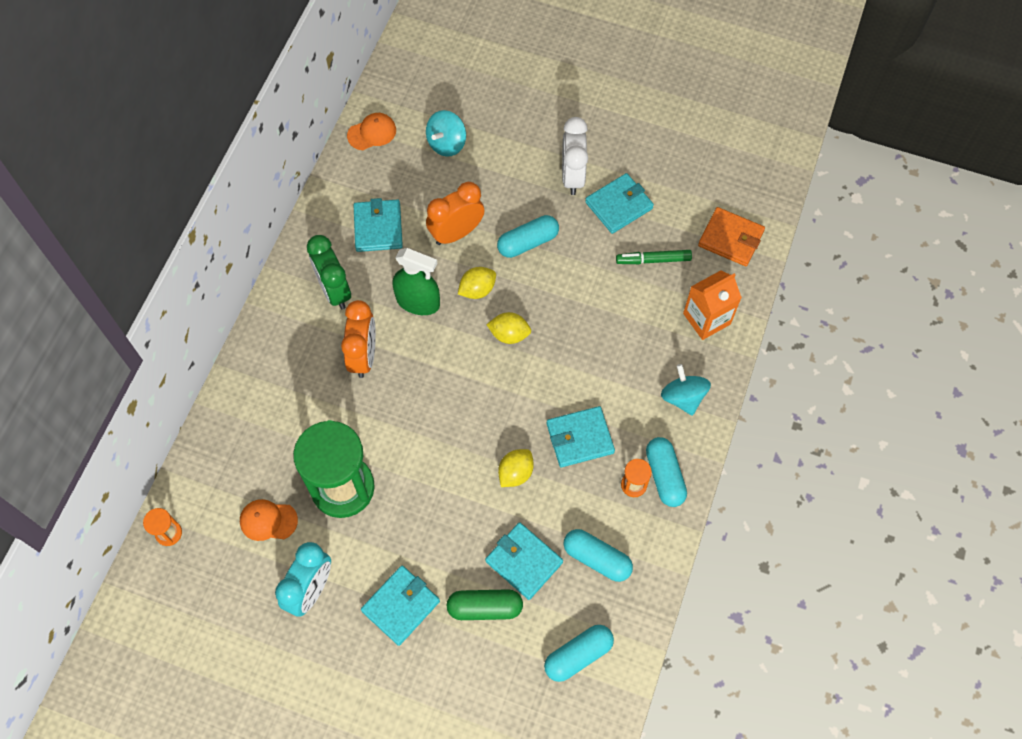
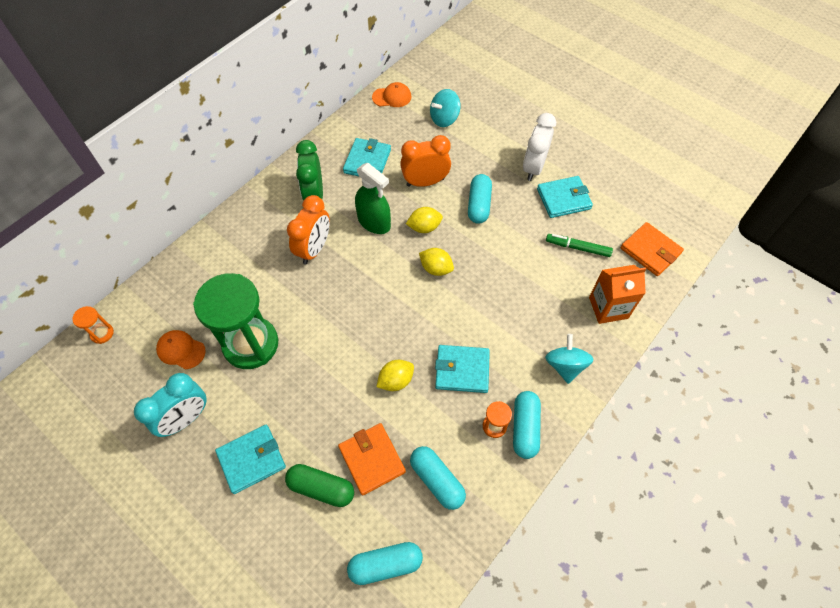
camera: 20 degrees right, 5 degrees down
(524, 562) = (372, 459): turquoise wallet -> orange wallet
(528, 242) = (479, 205): turquoise capsule -> turquoise capsule turned 75 degrees counterclockwise

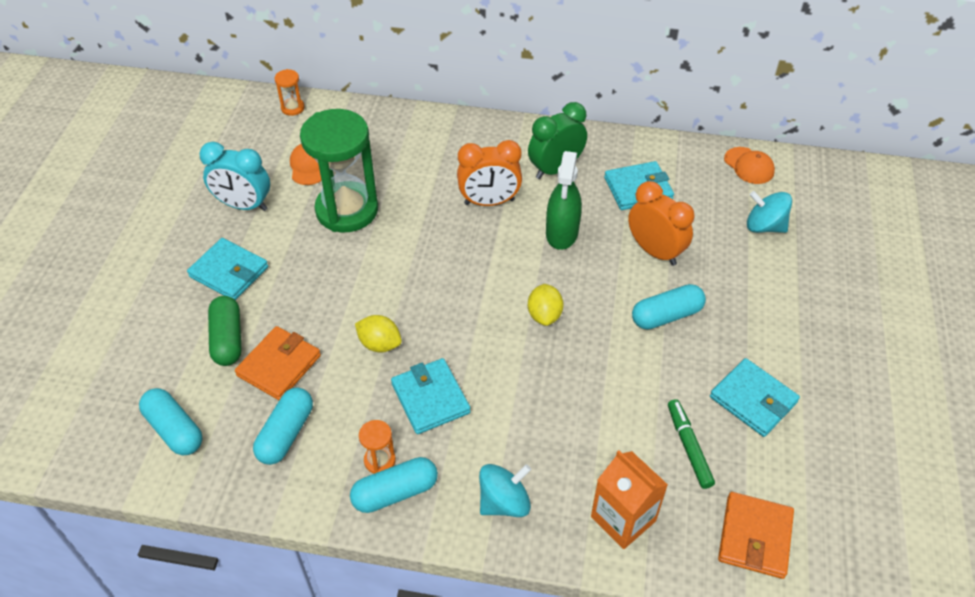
camera: 60 degrees right, 10 degrees down
(424, 227) = (591, 279): yellow lemon -> none
(533, 168) = (773, 346): white clock -> none

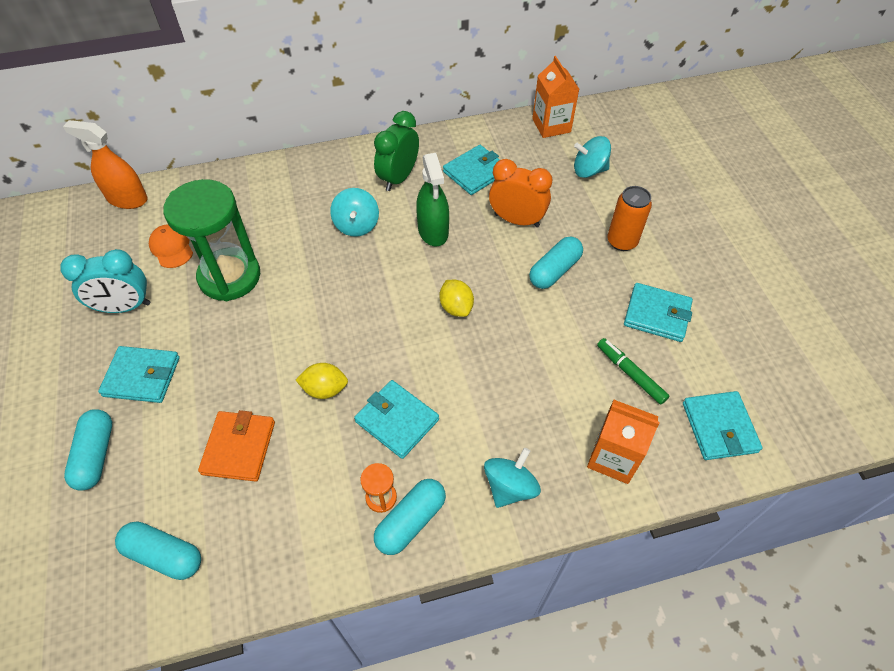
camera: 25 degrees left, 5 degrees up
(227, 339) = (174, 442): green capsule -> none
(286, 434) = (279, 510): turquoise capsule -> turquoise capsule (96, 455)
(292, 108) = (127, 199): orange hourglass -> orange spray bottle
(489, 202) = (356, 225): orange clock -> turquoise spinning top
(749, 166) = (551, 125): orange cap -> orange carton
(754, 537) = (719, 427): orange wallet -> turquoise wallet
(758, 312) = (622, 241): none -> orange can

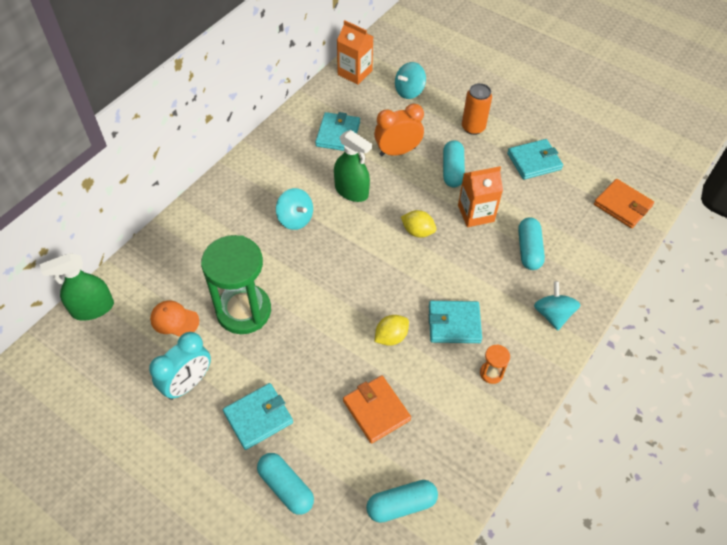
camera: 40 degrees left, 0 degrees up
(127, 199) = (93, 308): orange spray bottle -> green spray bottle
(398, 178) = (289, 168): green clock -> none
(410, 521) = (520, 373): turquoise capsule -> turquoise capsule (528, 250)
(613, 457) = (588, 259): orange carton -> orange carton (476, 213)
(630, 374) = (552, 206): green marker -> none
(719, 427) = (622, 205): turquoise wallet -> orange wallet

